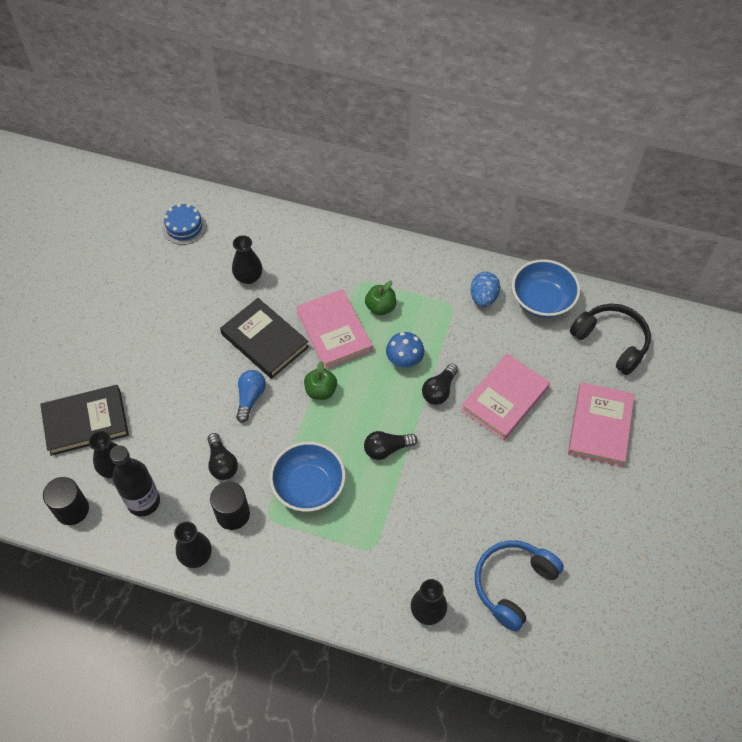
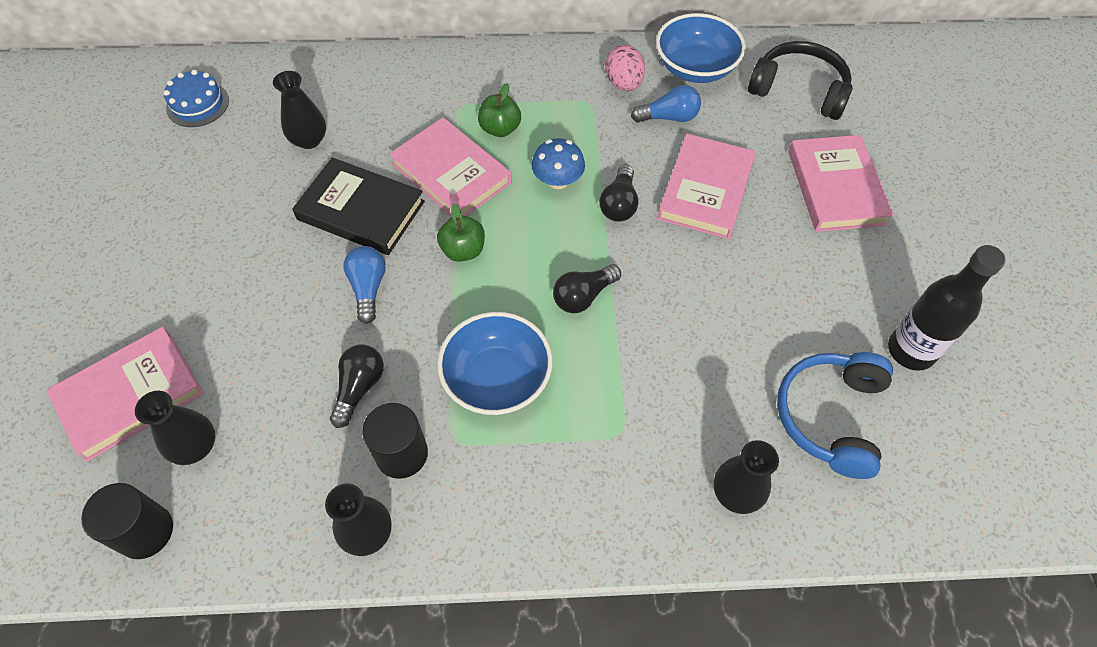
camera: 20 degrees left, 0 degrees up
(86, 422) = (130, 395): black book -> pink book
(143, 502) = (258, 481): black bottle -> black bottle (910, 351)
(222, 463) = (359, 388): black light bulb -> black light bulb turned 120 degrees counterclockwise
(483, 297) = (623, 84): blue egg -> pink egg
(504, 334) = (669, 117): none -> blue light bulb

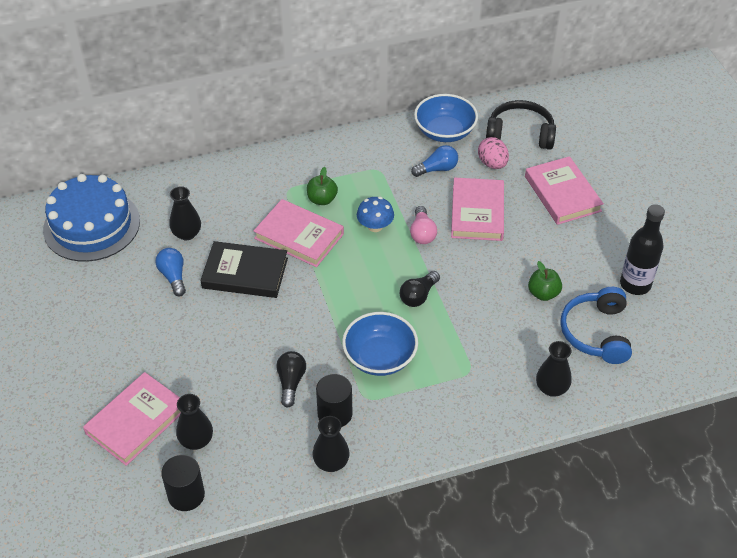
camera: 15 degrees left, 10 degrees down
(198, 104) = (91, 225): blue cake -> blue cake, size x2.06
(368, 288) = (271, 321): blue light bulb -> blue light bulb (173, 276)
(463, 250) = (327, 284): green apple -> green apple (543, 293)
(619, 204) = (422, 233): black light bulb -> pink light bulb
(623, 84) = (398, 152): pink egg -> pink egg (492, 164)

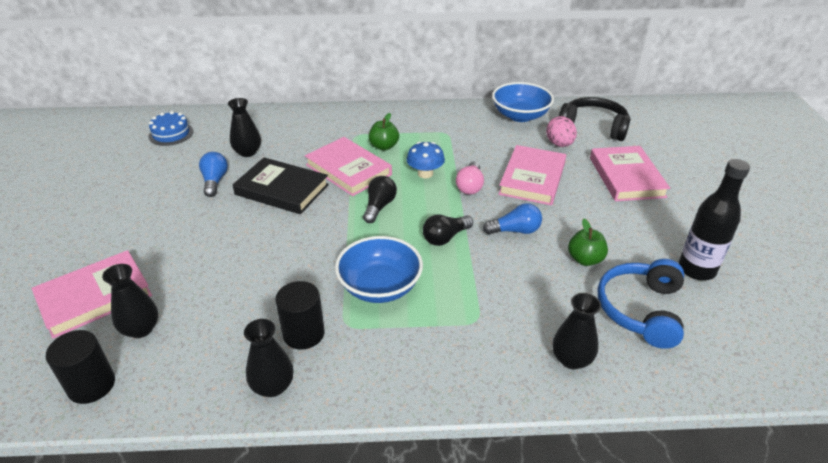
camera: 15 degrees right, 10 degrees down
(91, 225) = (171, 134): blue cake -> blue cake, size x0.49
(291, 382) = (273, 292): black light bulb -> black light bulb (379, 206)
(437, 169) = (503, 140): blue light bulb -> blue light bulb (515, 231)

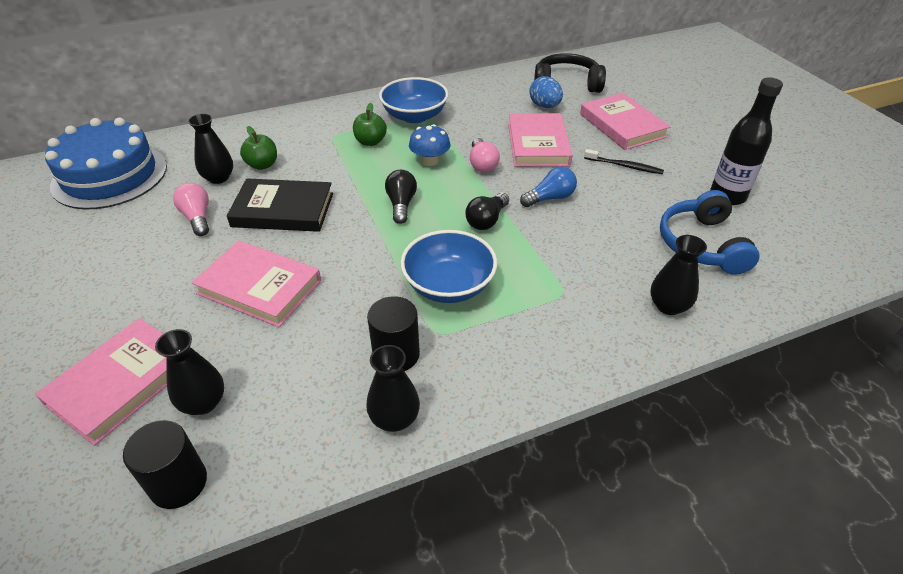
camera: 20 degrees left, 5 degrees up
(171, 134) = (110, 176): blue cake -> blue cake, size x2.06
(215, 181) = (197, 218): blue light bulb -> pink light bulb
(348, 170) = (346, 173): pink book -> pink book (259, 287)
(520, 116) = (492, 85): blue bowl -> blue bowl (414, 116)
(559, 144) = (544, 106): pink egg -> blue egg
(585, 259) = (628, 210): green apple -> green apple (262, 165)
(606, 217) = (625, 166): none -> black toothbrush

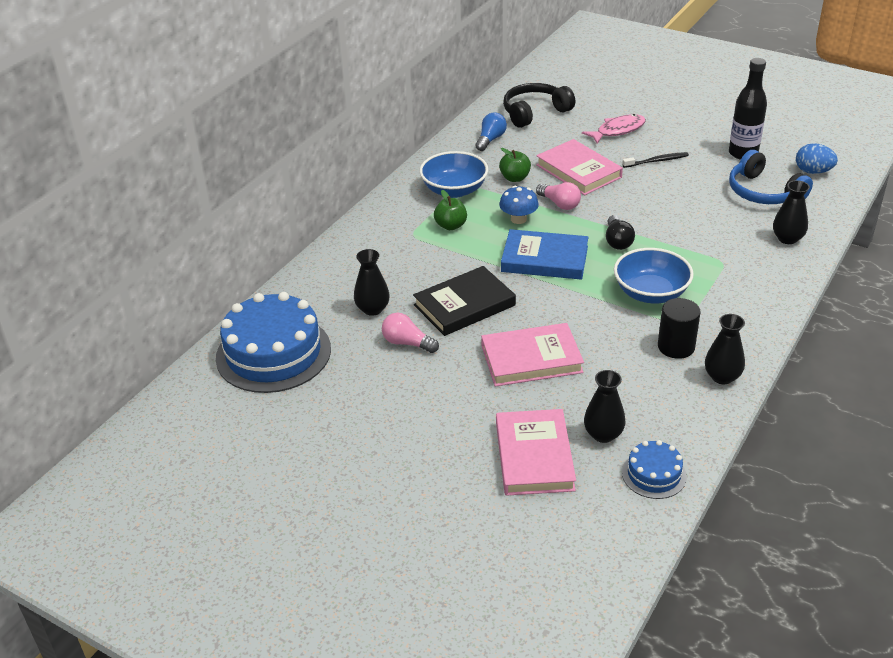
camera: 35 degrees left, 5 degrees down
(178, 483) = (654, 474): black cylinder -> blue cake
(262, 165) = (392, 283): green apple -> green apple (515, 178)
(401, 204) = (544, 259): black light bulb -> blue book
(544, 106) = (543, 139): blue egg -> blue egg (813, 171)
(550, 198) = (638, 206): blue light bulb -> blue light bulb (490, 139)
(622, 125) = (618, 130): pink book -> pink fish

